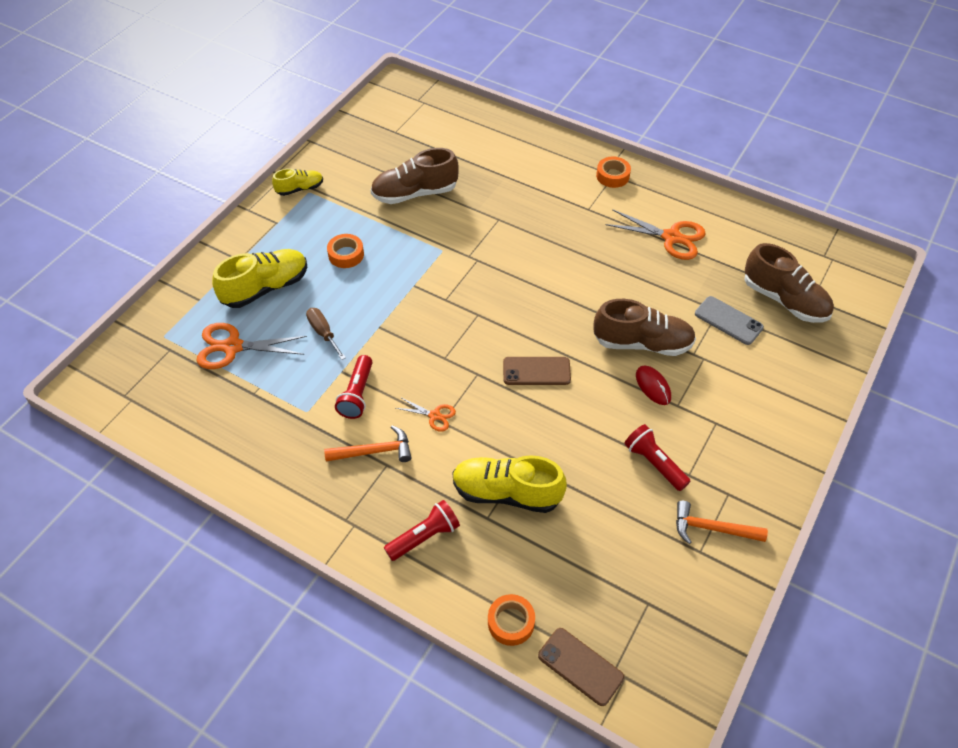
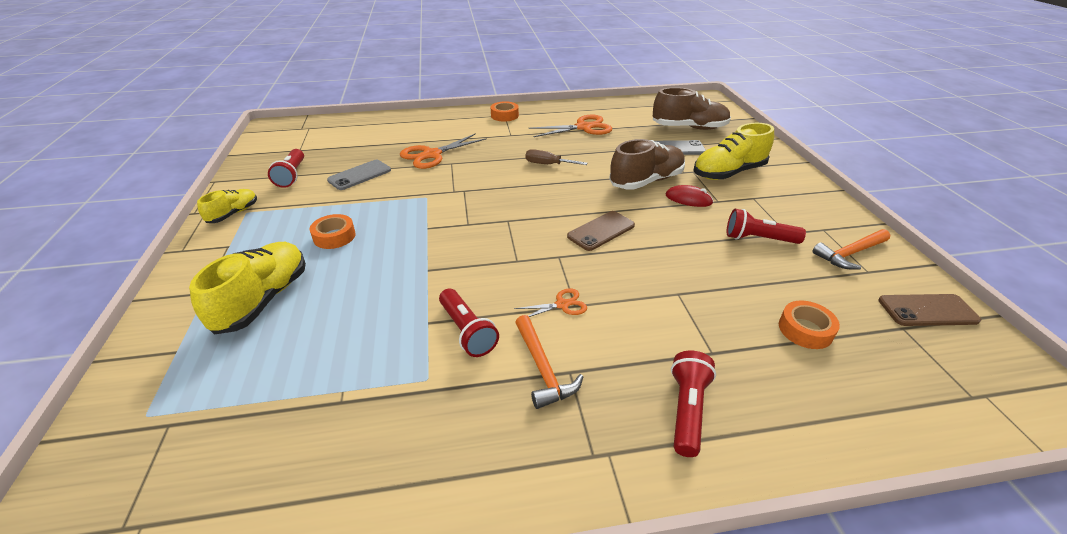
camera: 40 degrees left, 15 degrees down
(232, 347) = (267, 372): orange scissors -> orange scissors (432, 155)
(323, 333) = (373, 302): brown screwdriver -> brown screwdriver (548, 164)
(366, 165) = (292, 175): none -> red flashlight
(374, 451) = (542, 368): orange hammer -> orange hammer turned 120 degrees clockwise
(415, 193) = (359, 175): brown shoe -> grey phone
(506, 493) = (698, 323): yellow shoe -> yellow shoe (728, 173)
(511, 622) = (858, 425): orange tape -> orange tape (805, 330)
(580, 666) = (953, 415): brown phone -> brown phone (927, 310)

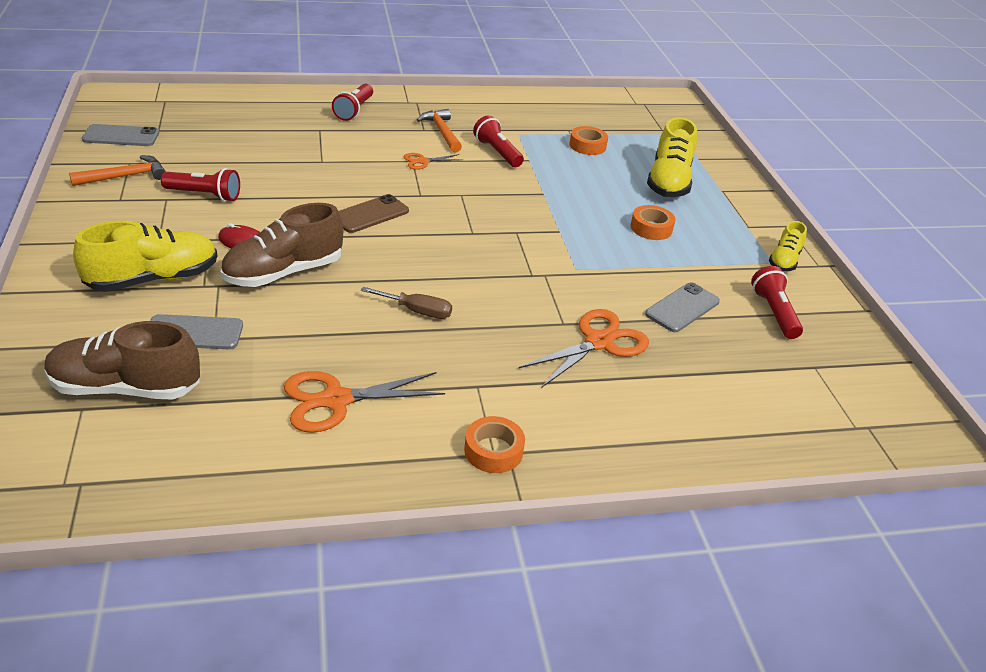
camera: 175 degrees right, 0 degrees up
(805, 330) = (237, 134): orange tape -> orange tape (587, 146)
(927, 310) = (121, 136): brown phone -> grey phone

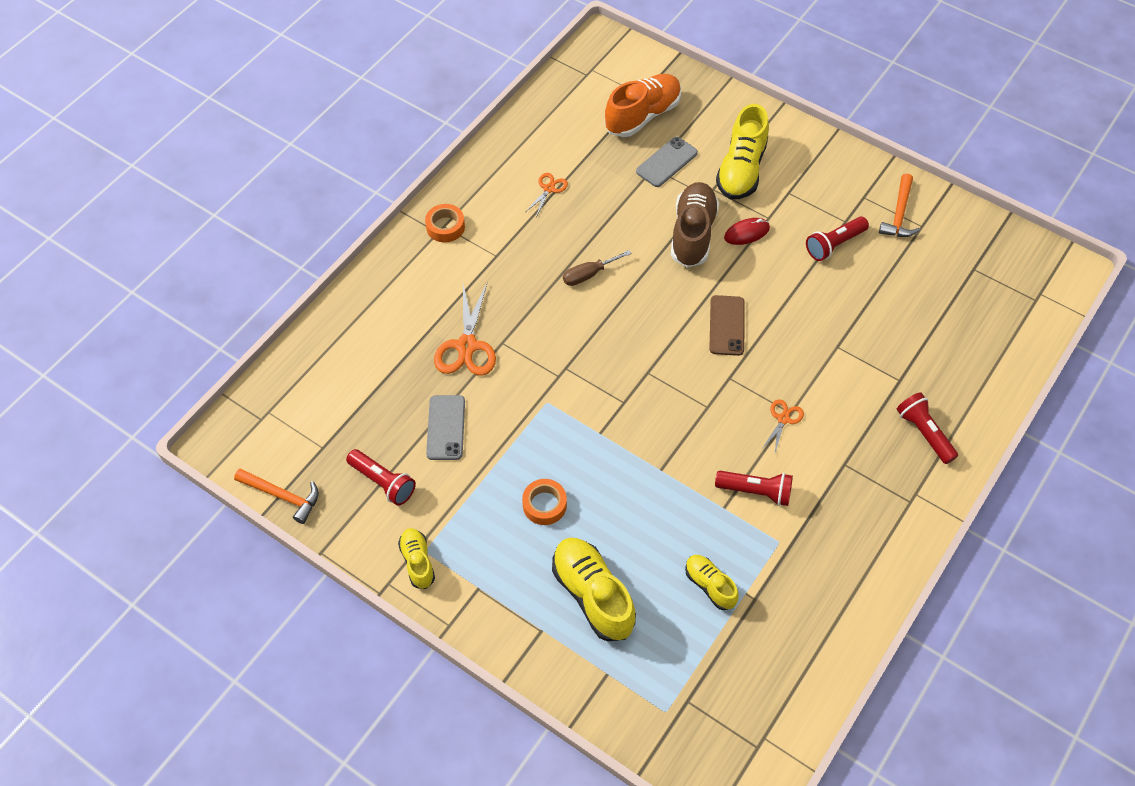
camera: 140 degrees right, 20 degrees up
(121, 136) = (975, 240): grey phone -> none
(126, 388) = (643, 116): brown shoe -> orange shoe
(336, 400) = (549, 189): orange scissors -> orange scissors, size x0.53
(442, 132) = (829, 475): orange hammer -> orange hammer (282, 496)
(587, 146) = (710, 585): orange tape -> yellow shoe

